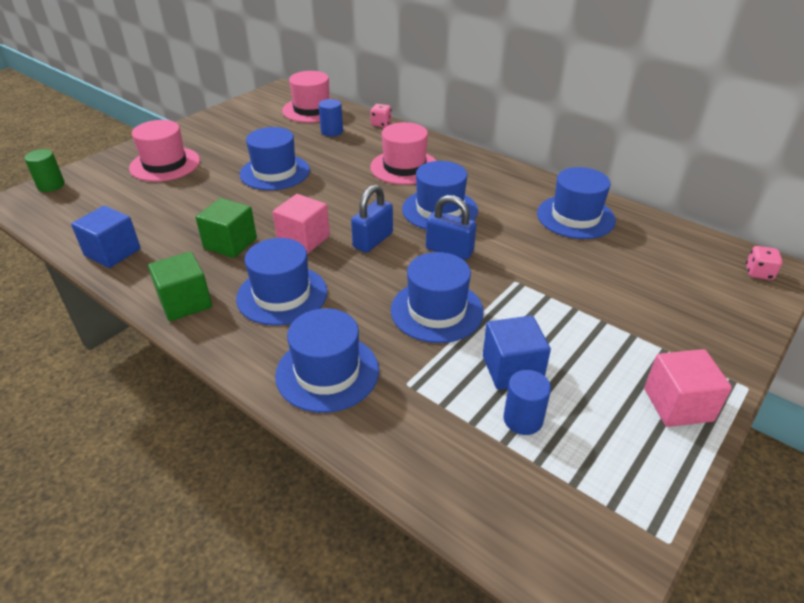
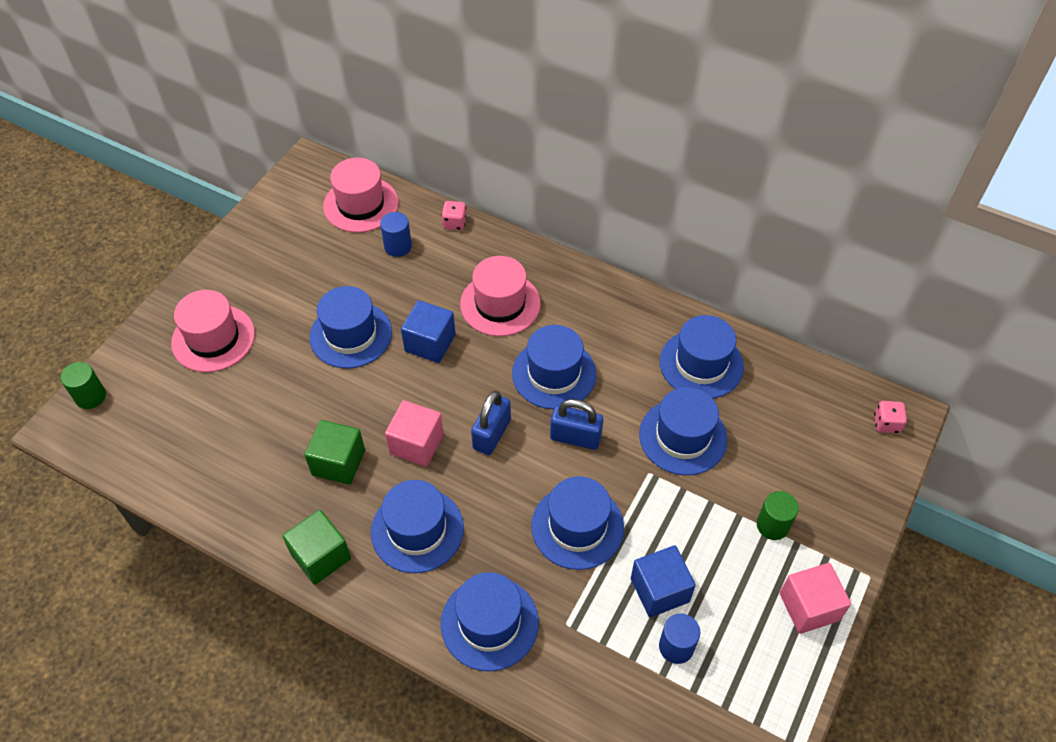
camera: 10 degrees left, 15 degrees up
(112, 252) = (213, 496): blue cube -> blue cube (430, 343)
(552, 260) = (683, 437): none -> blue hat
(638, 333) = (772, 525): none -> green cylinder

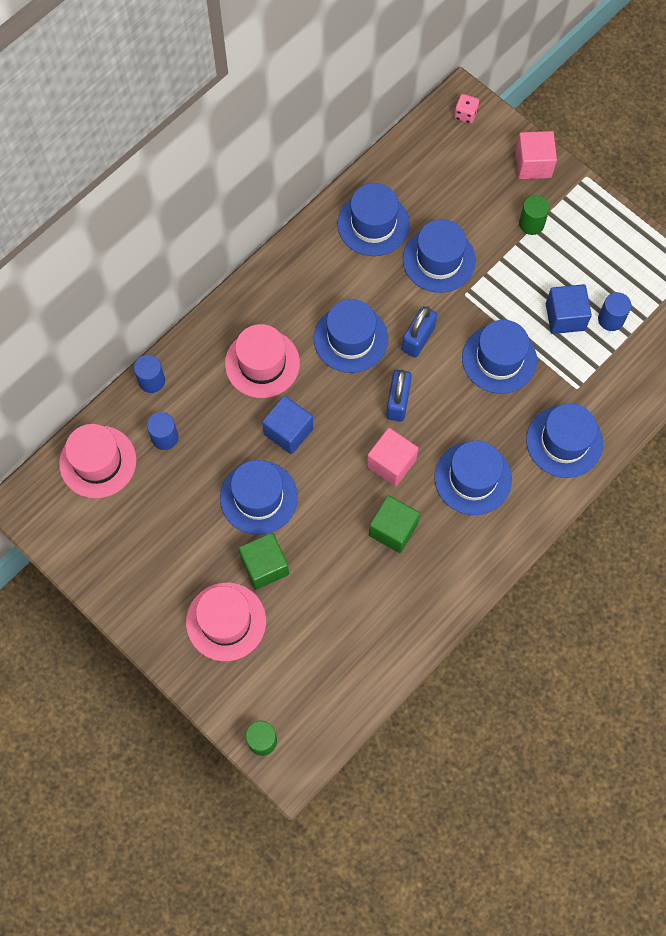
camera: 75 degrees left, 15 degrees up
(321, 556) = (478, 557): green cube -> green cube (265, 566)
(454, 223) = (152, 381): pink dice -> blue cylinder
(492, 434) = (398, 402): blue padlock -> blue padlock turned 60 degrees clockwise
(809, 607) = (600, 223): pink cube -> pink cube (533, 164)

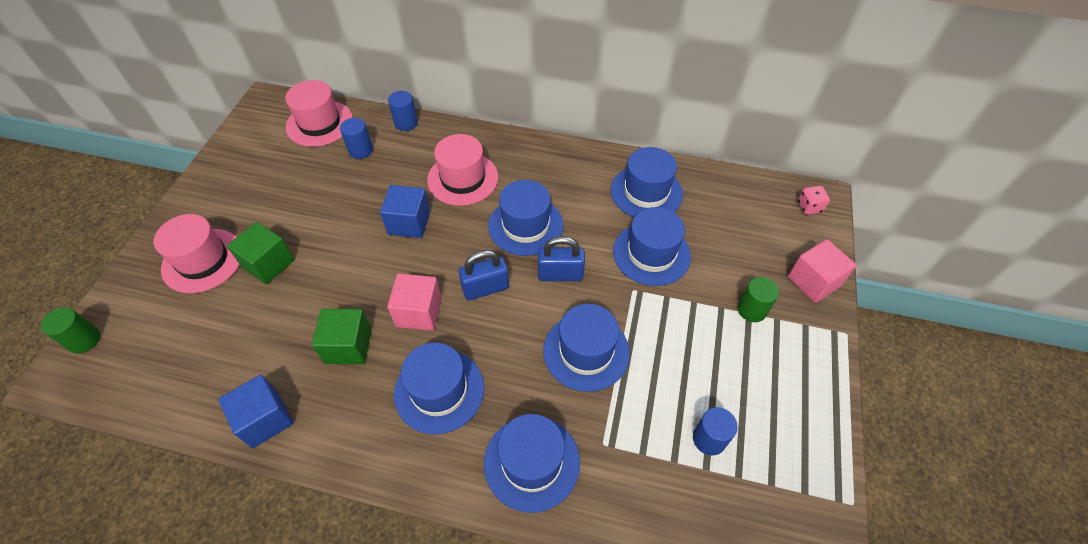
camera: 60 degrees right, 15 degrees down
(258, 497) = (335, 230): blue hat -> none
(565, 317) = (677, 390): blue cube -> blue cube (265, 419)

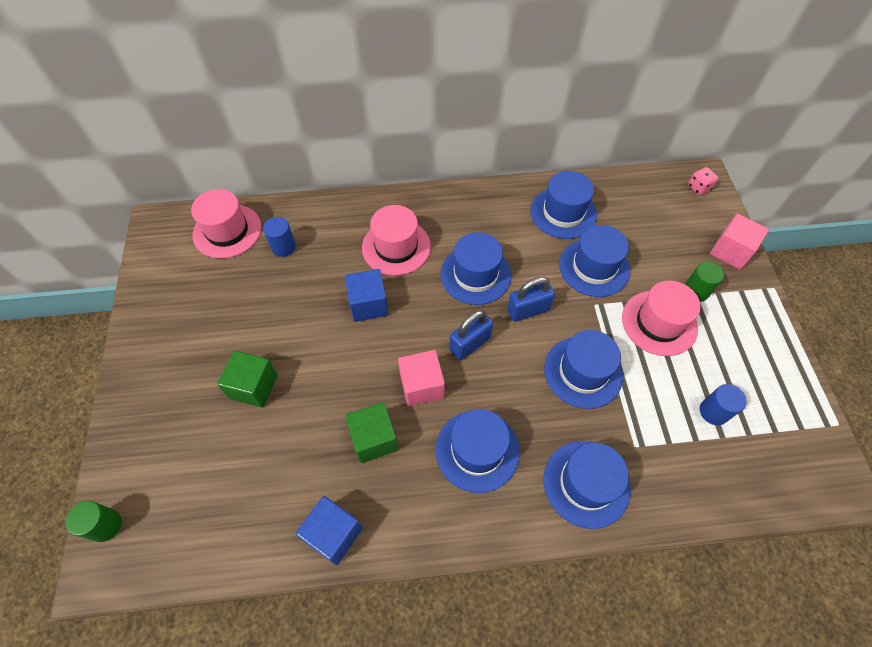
camera: 20 degrees left, 5 degrees up
(203, 260) = (184, 405): pink hat -> pink hat (659, 323)
(406, 123) = (313, 207): blue cylinder -> none

